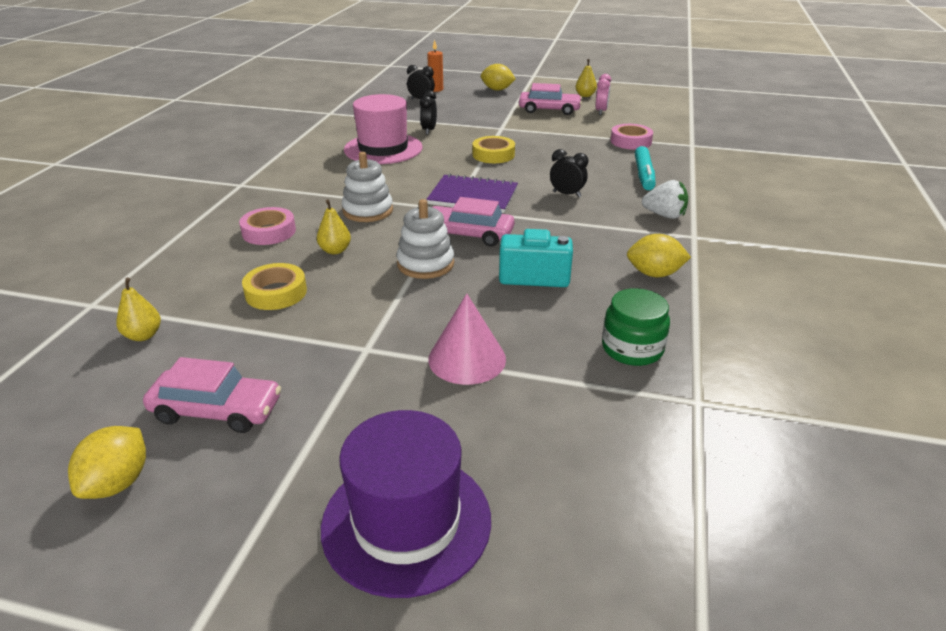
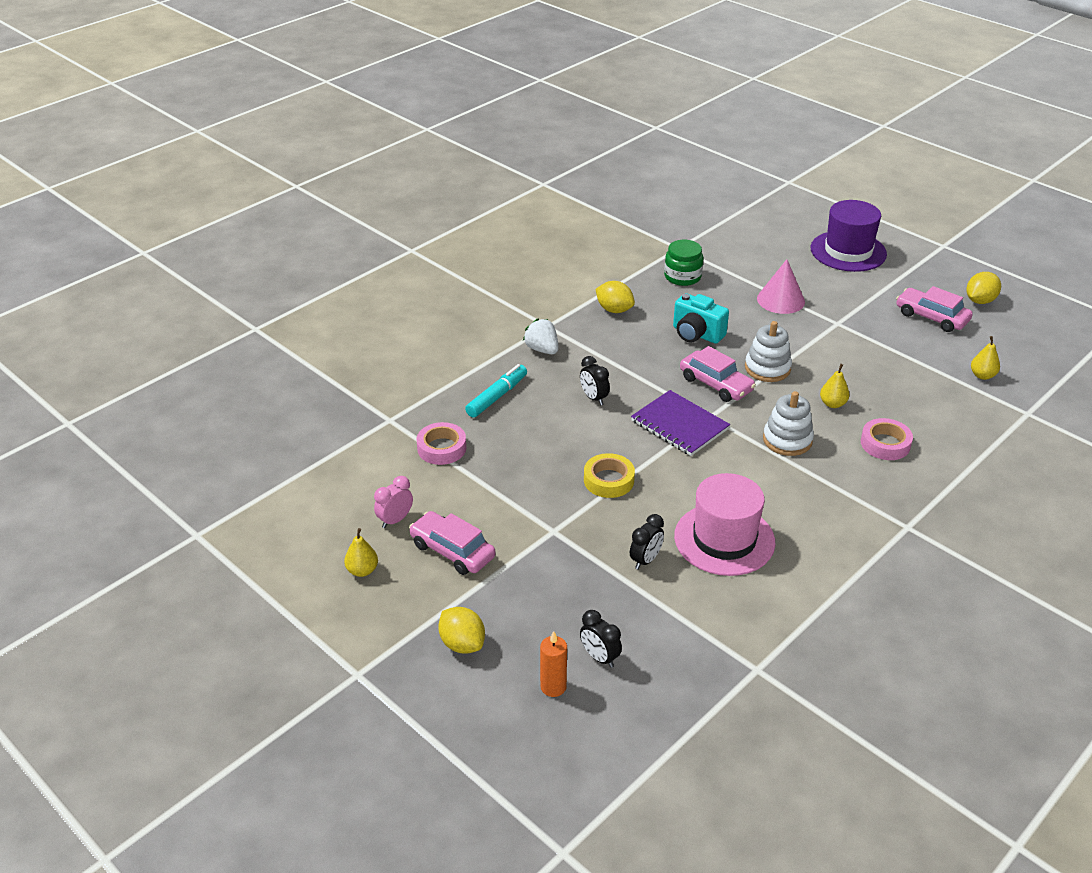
camera: 150 degrees left, 5 degrees up
(276, 292) = (888, 380): yellow tape -> none

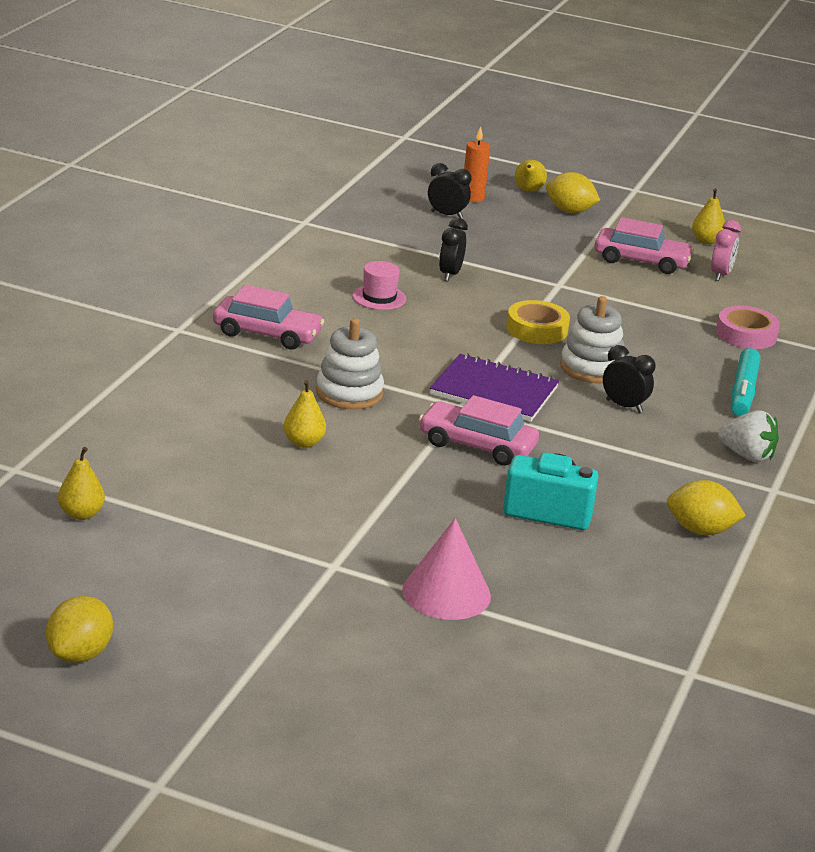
camera: 155 degrees right, 10 degrees down
(482, 691) = (528, 191): none -> yellow pear
(682, 276) = (639, 610): green jar -> none
(724, 539) = (379, 297): pink hat -> pink hat, size x0.47
(767, 368) = (415, 476): white stacking toy -> white stacking toy (592, 368)
(848, 251) = (360, 728): purple hat -> none
(885, 444) = (219, 405): pink tape -> none
(931, 317) = (171, 604): pink car -> pink car (267, 334)

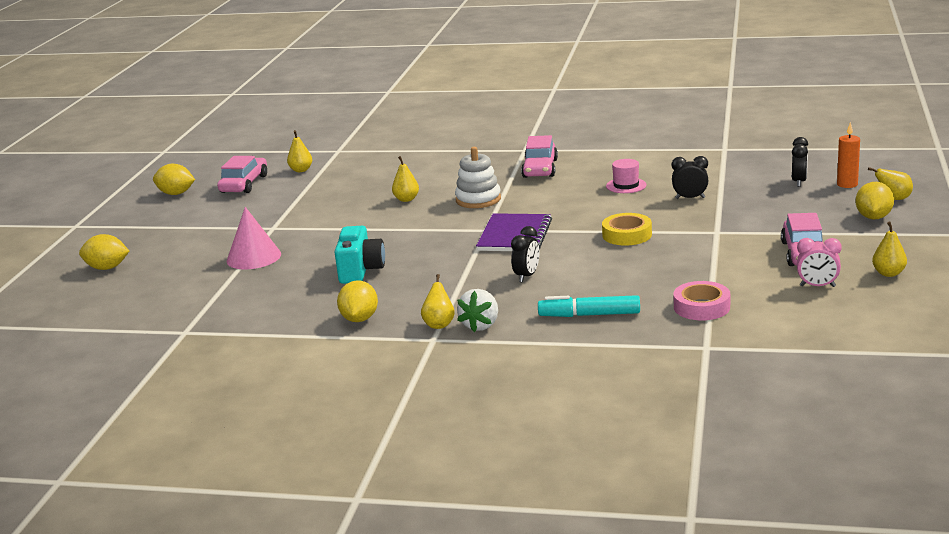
camera: 85 degrees right, 5 degrees down
(403, 745) = (107, 268): none -> yellow lemon
(477, 445) = (434, 241): pink car -> pink car (244, 184)
(592, 368) = (579, 259): white stacking toy -> none
(735, 480) = (439, 324): none -> yellow pear

